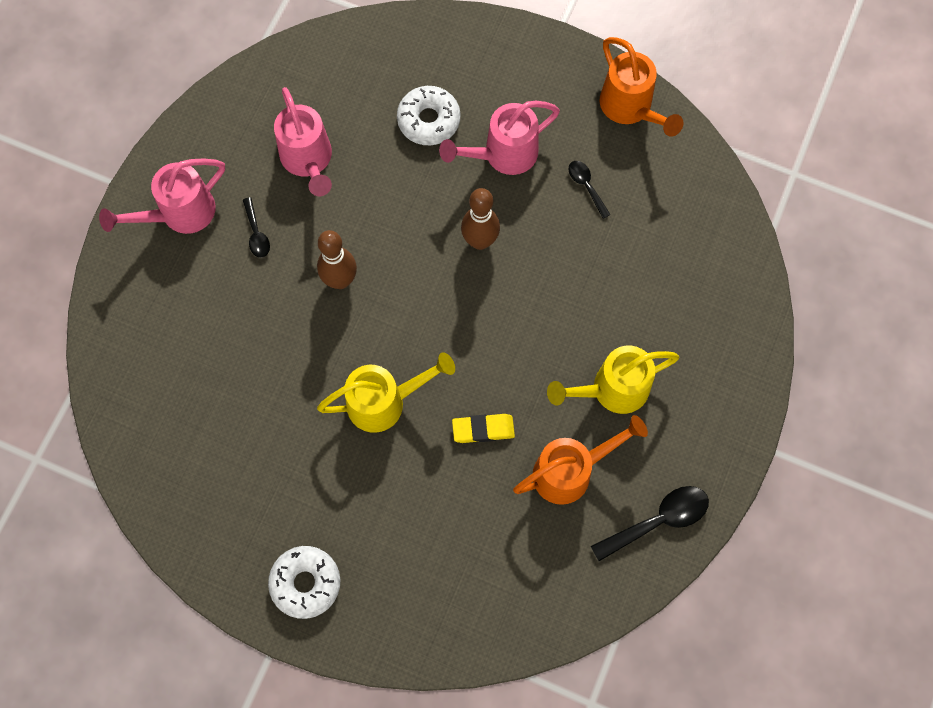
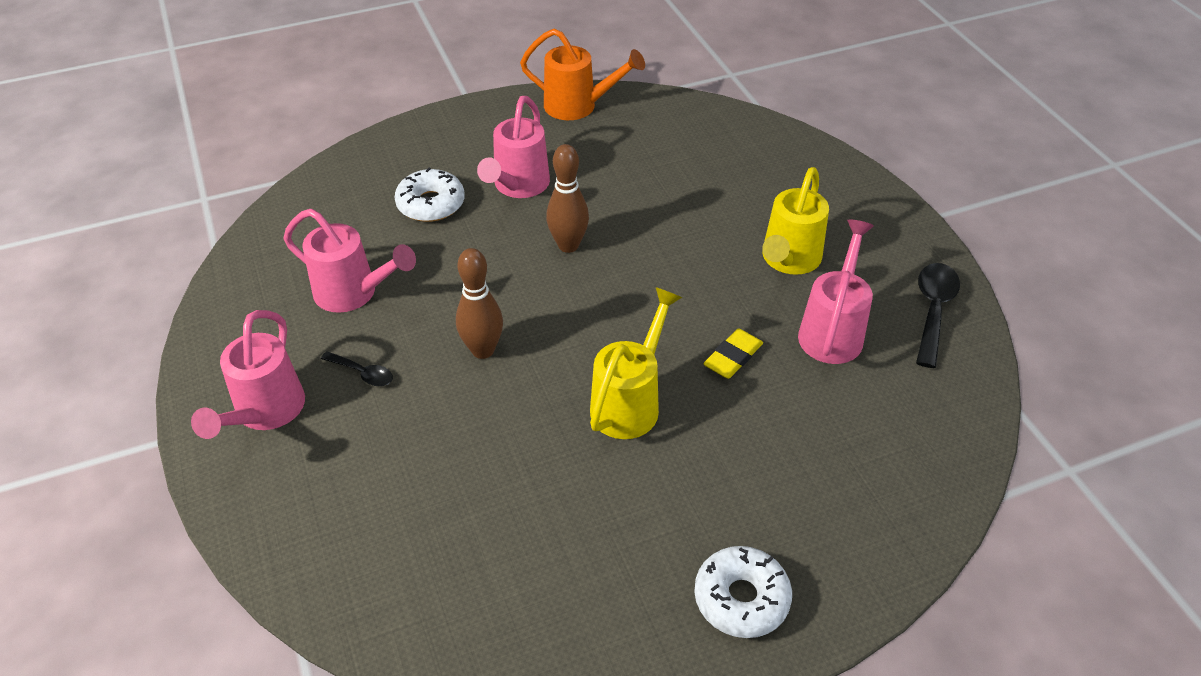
camera: 45 degrees left, 25 degrees down
(570, 471) = (832, 331): orange watering can -> pink watering can
(586, 186) = (605, 164): black spoon -> none

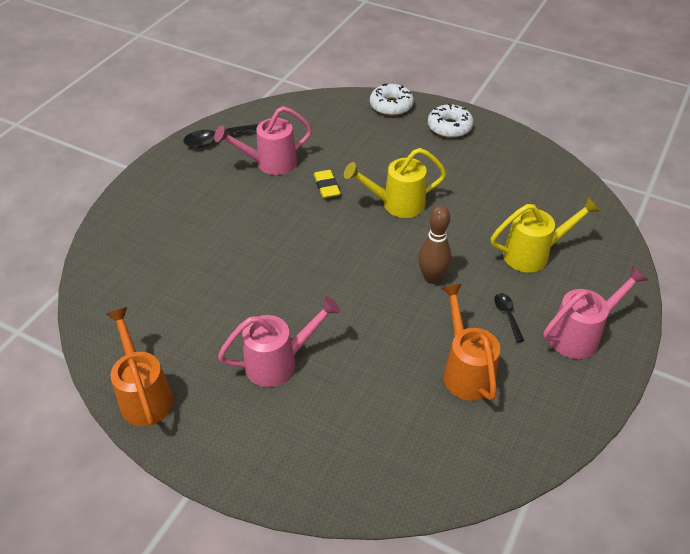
camera: 130 degrees left, 0 degrees up
(353, 293) = (465, 371): pink watering can -> orange watering can
(431, 204) = (346, 399): white donut -> white donut (391, 106)
(568, 245) = (311, 297): brown bowling pin -> none
(733, 357) = (326, 186): yellow eraser -> yellow eraser turned 75 degrees clockwise
(788, 260) = (228, 201): yellow watering can -> yellow watering can (533, 254)

